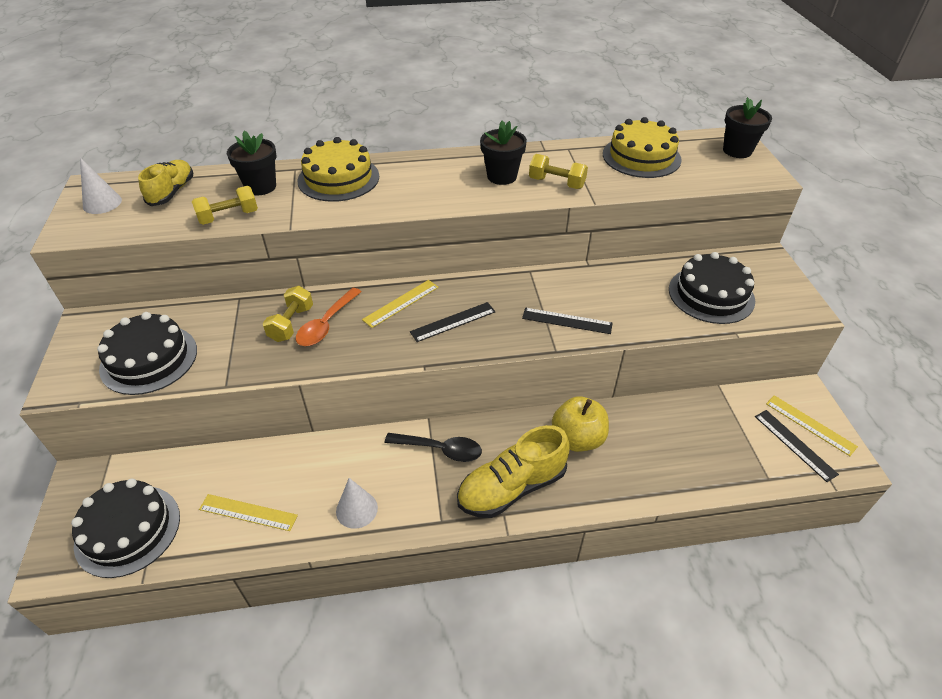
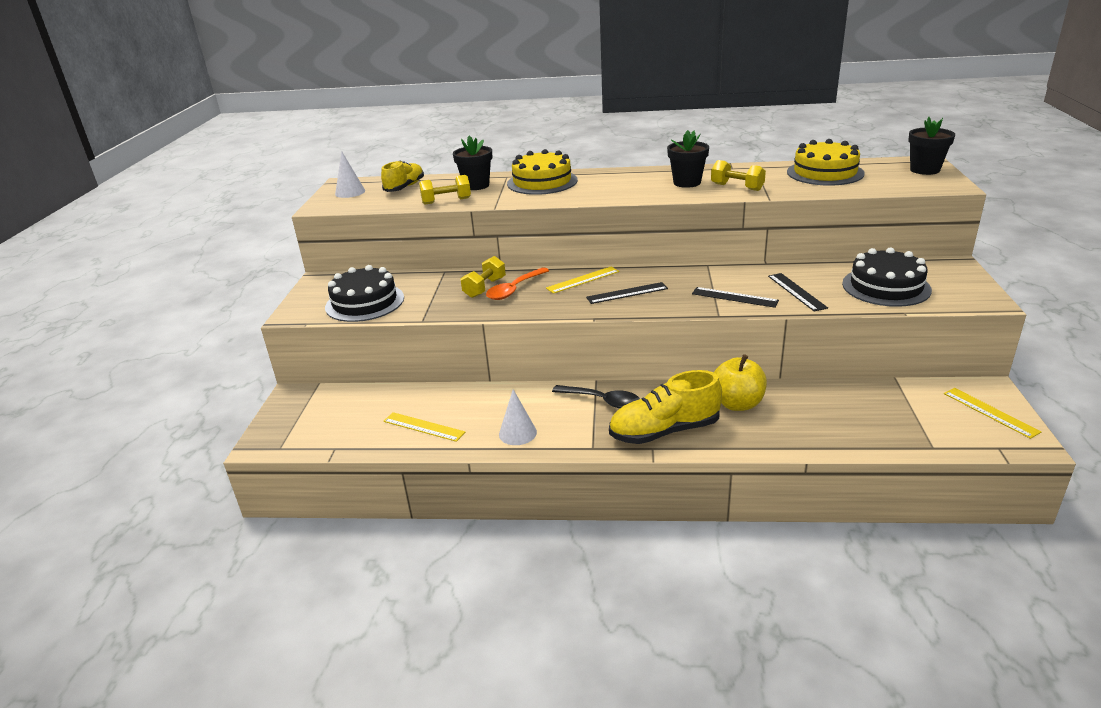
camera: 15 degrees right, 15 degrees down
(128, 530) = (324, 428): black cake -> none
(794, 444) = (968, 425): black ruler -> black ruler (796, 292)

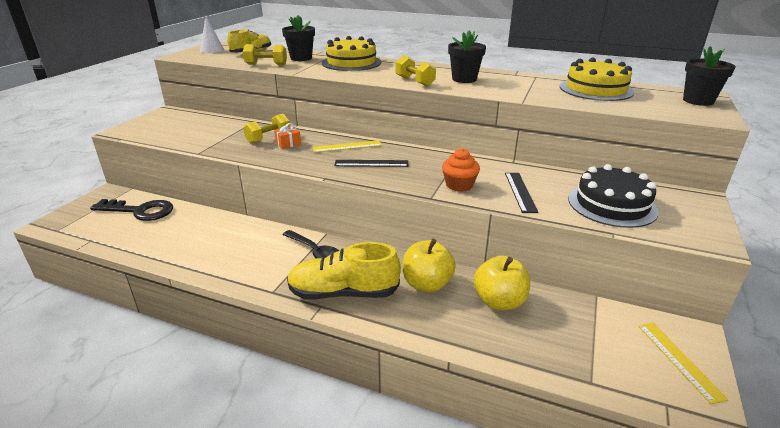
camera: 15 degrees right, 0 degrees up
(359, 405) = (140, 211): none -> black key
(365, 302) = (176, 132): black cake -> none
(423, 427) = (165, 239): yellow ruler -> none
(514, 289) = (288, 144): orange spoon -> orange gift
(517, 433) = (227, 263): white cone -> none
(734, 297) = (459, 185): black ruler -> orange cupcake
(737, 187) = (503, 88): yellow dumbbell -> yellow dumbbell (414, 81)
(814, 402) = (499, 301): none -> yellow apple

